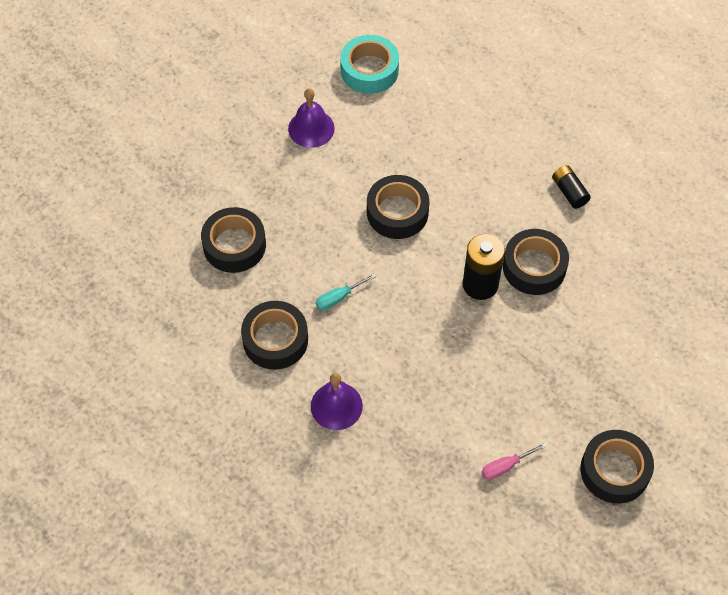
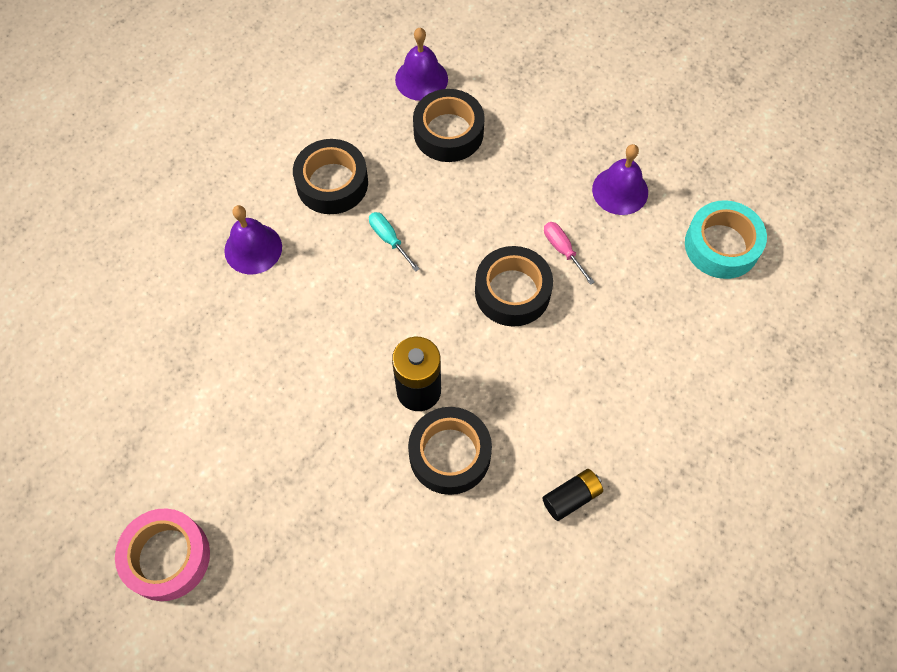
camera: 85 degrees right, 5 degrees up
(171, 262) = (421, 79): none -> purple bell
(506, 466) = (176, 429): pink screwdriver -> pink screwdriver (563, 250)
(614, 470) = (167, 557): black tape -> pink tape

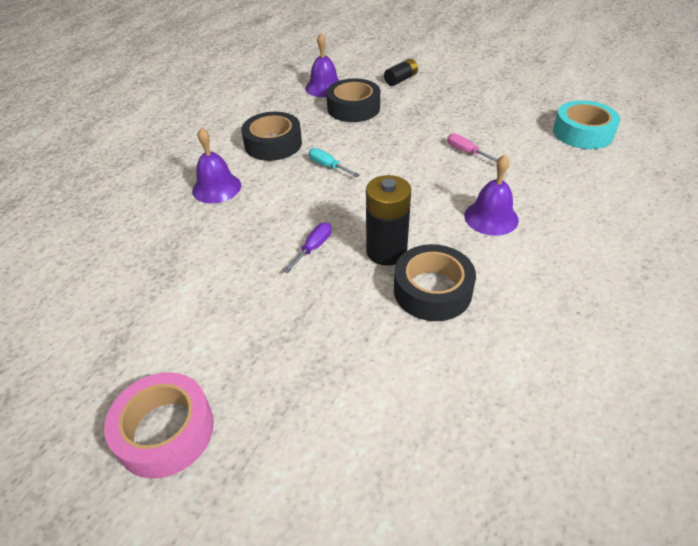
camera: 10 degrees left, 20 degrees down
(342, 368) = (313, 248): none -> purple screwdriver
(512, 292) = (439, 180): black tape -> none
(571, 497) = (558, 302): black battery -> black battery (401, 80)
(620, 190) = (492, 117): purple bell -> purple bell (491, 217)

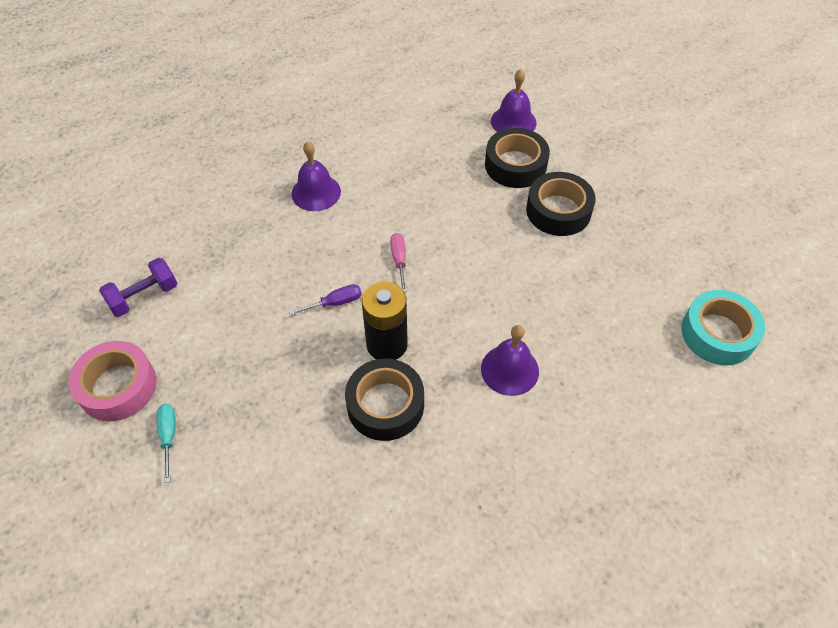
camera: 35 degrees right, 10 degrees up
(121, 340) = (144, 296): none -> purple dumbbell
(273, 144) = (402, 169): black tape -> black tape (558, 211)
(328, 166) = (425, 224): turquoise screwdriver -> turquoise screwdriver (168, 437)
(401, 80) = (600, 152): black battery -> none
(467, 152) = (568, 284): pink screwdriver -> pink screwdriver (399, 260)

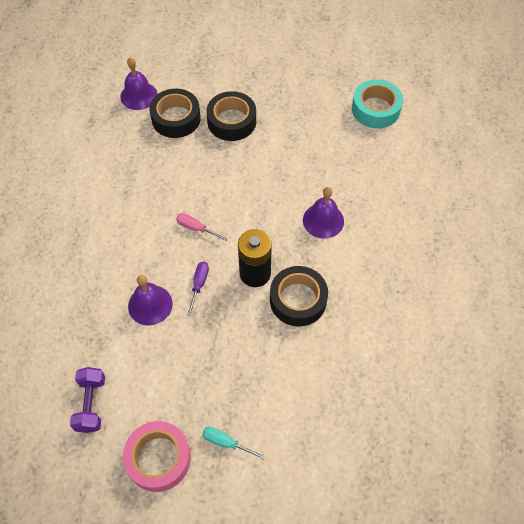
camera: 55 degrees left, 5 degrees up
(316, 192) = (93, 243): purple bell -> purple bell (150, 305)

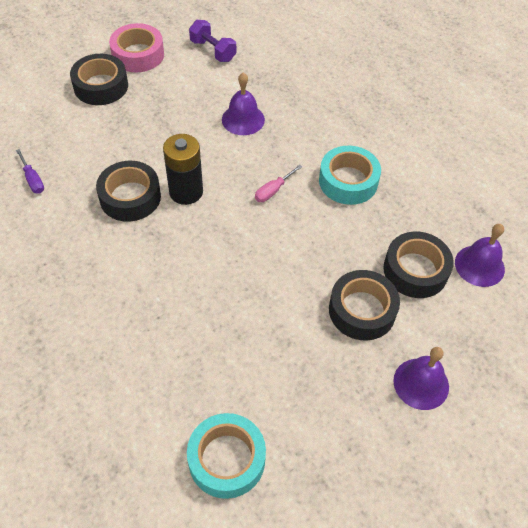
camera: 135 degrees right, 5 degrees down
(141, 197) = (348, 181): none -> turquoise tape
(196, 228) = (273, 190): pink screwdriver -> pink screwdriver turned 150 degrees clockwise
(199, 285) = (222, 154): purple screwdriver -> purple screwdriver (32, 179)
(226, 442) = (101, 86): turquoise screwdriver -> black tape
(323, 220) = (168, 277): purple bell -> purple bell (421, 383)

